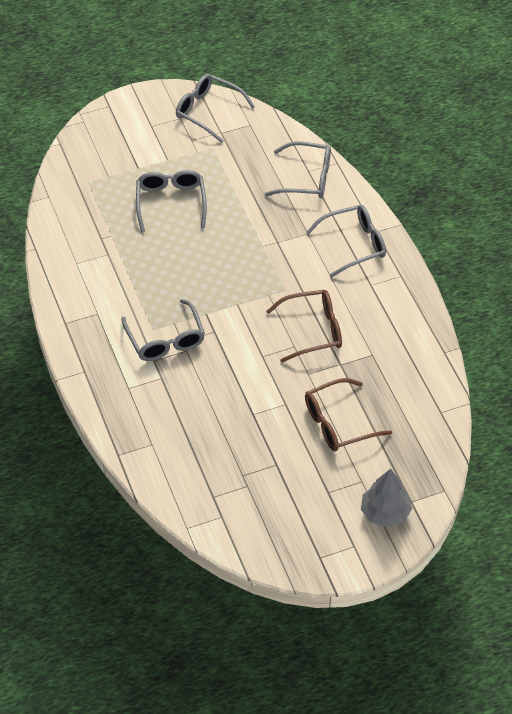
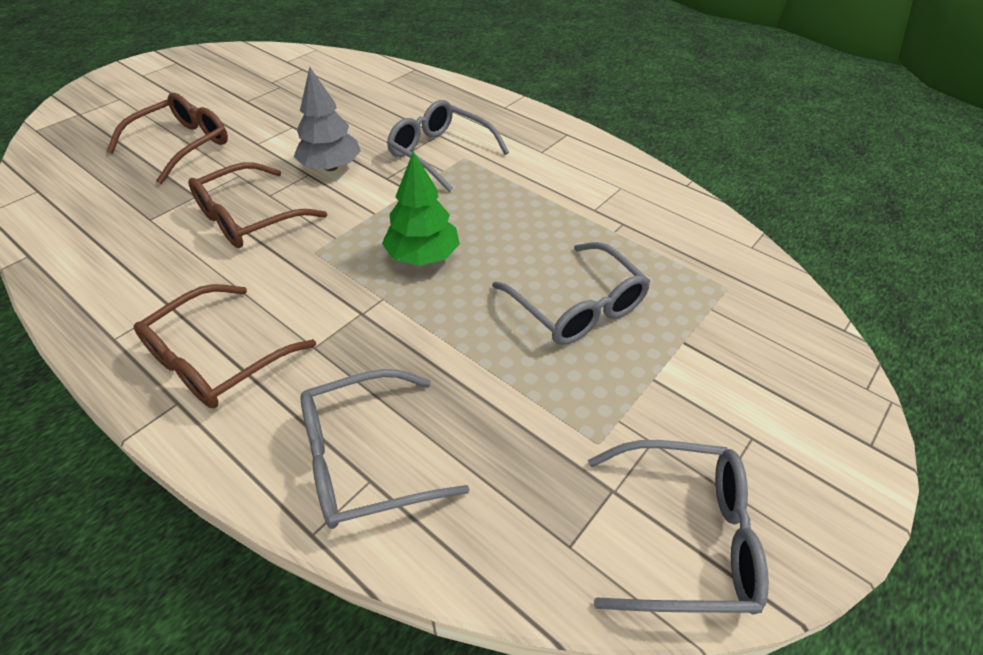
camera: 150 degrees right, 5 degrees down
(227, 262) = (422, 256): none -> green tree
(354, 245) = (217, 359): grey glasses -> brown glasses
(385, 512) = (110, 100): grey tree -> grey tree (331, 167)

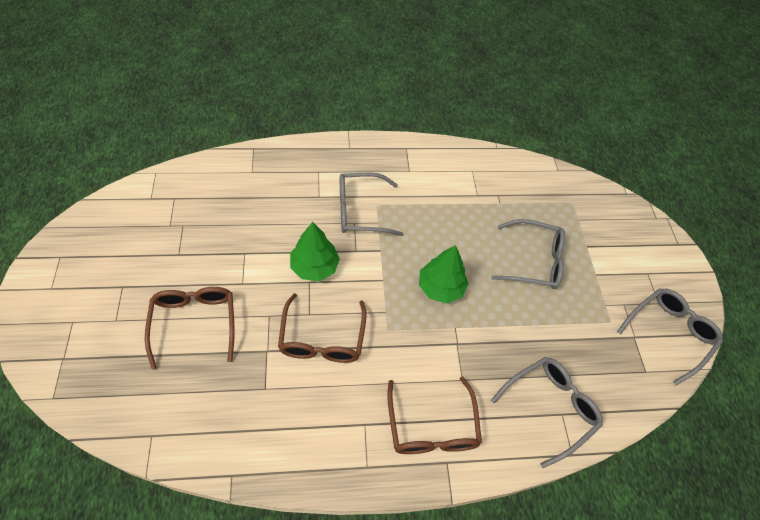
camera: 50 degrees left, 10 degrees up
(331, 167) = (314, 266): grey tree -> green tree
(365, 459) = (550, 408): grey glasses -> grey glasses turned 150 degrees counterclockwise

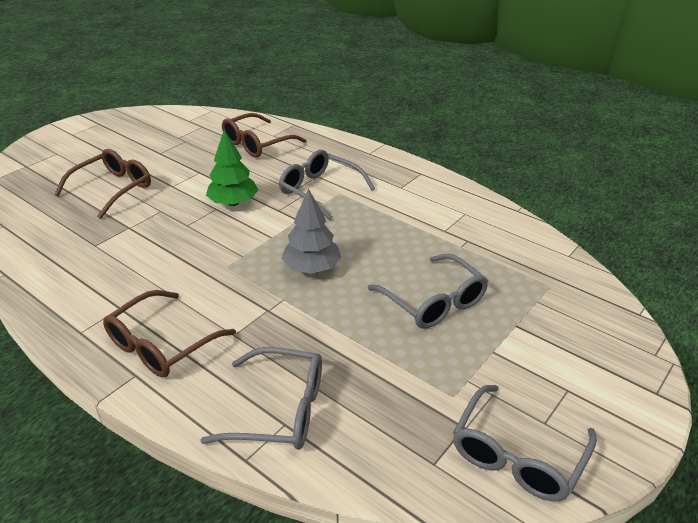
camera: 50 degrees right, 20 degrees down
(322, 338) = (173, 243): brown glasses -> brown glasses (257, 144)
(440, 287) = (312, 268): green tree -> grey tree
(669, 333) = (517, 455): grey glasses -> grey glasses turned 120 degrees clockwise

